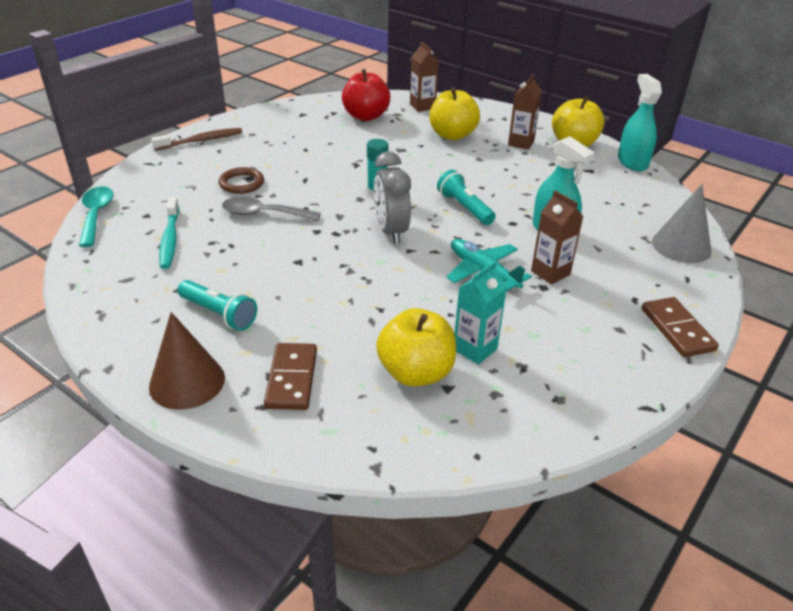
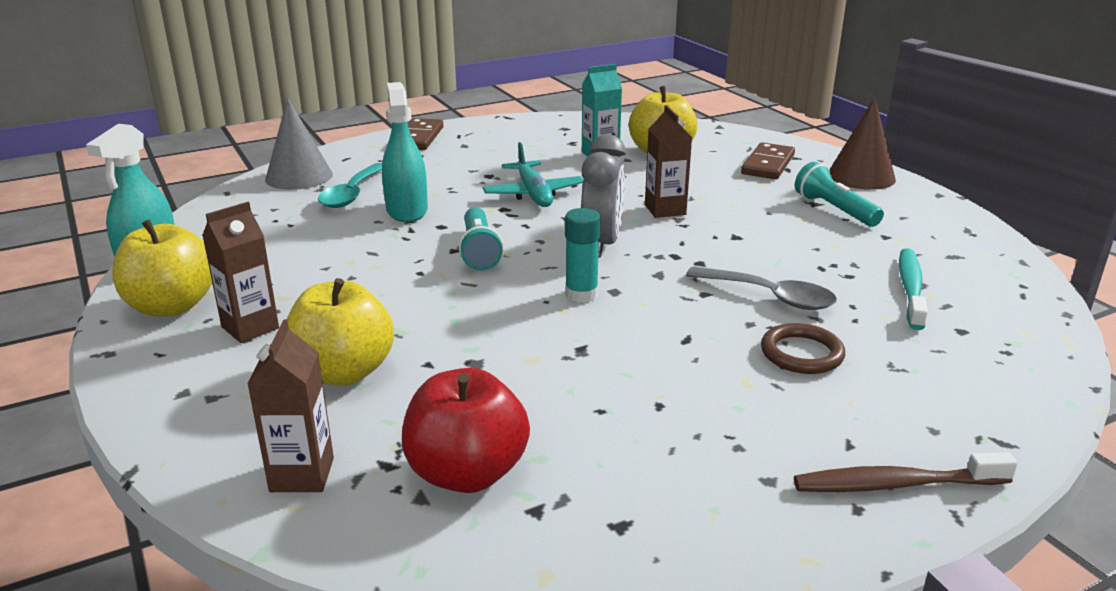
camera: 155 degrees left, 10 degrees down
(96, 215) = (1049, 346): turquoise spoon -> turquoise spoon (352, 194)
(550, 273) = (466, 182): brown carton -> brown carton (665, 210)

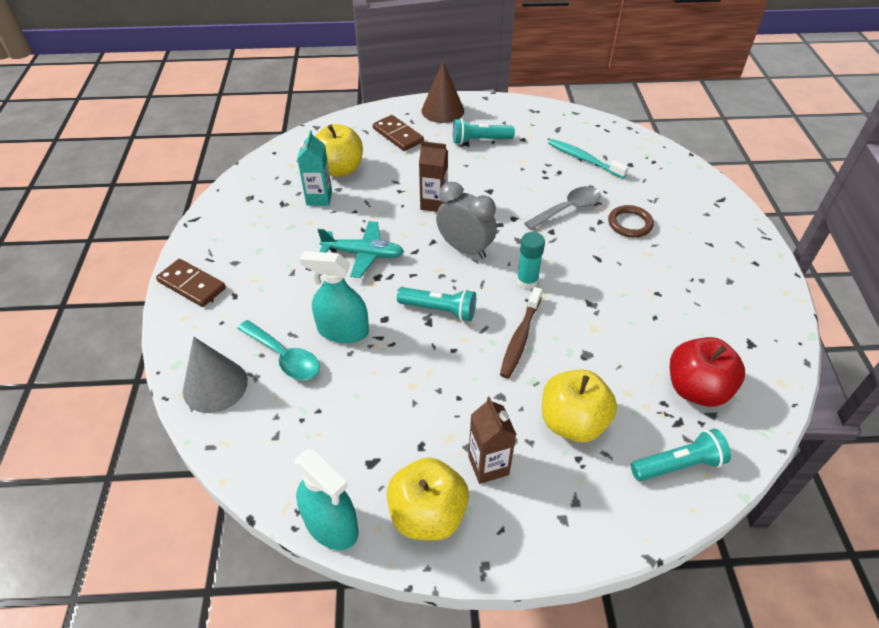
camera: 65 degrees left, 20 degrees up
(302, 475) = (678, 465): brown carton -> turquoise flashlight
(895, 484) = (742, 244): brown toothbrush -> brown toothbrush (520, 338)

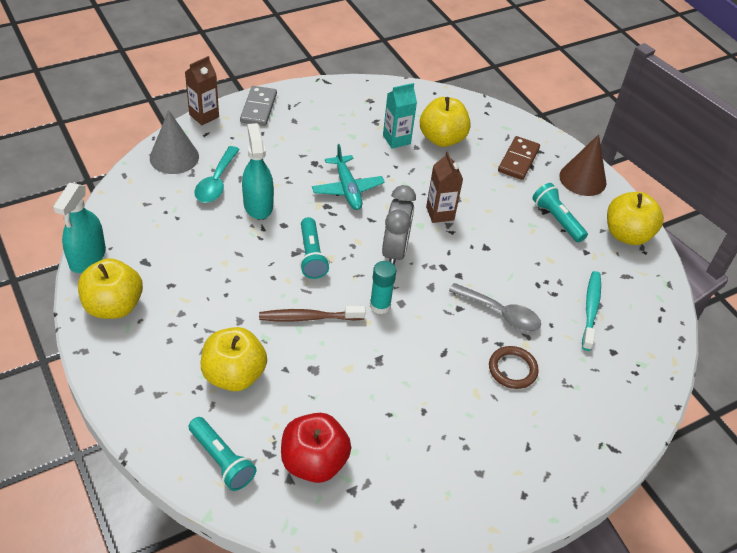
camera: 60 degrees right, 0 degrees up
(191, 285) = (258, 108): brown domino -> grey domino
(488, 465) = (169, 330): brown carton -> brown carton (204, 116)
(515, 112) = (627, 235): none -> yellow apple

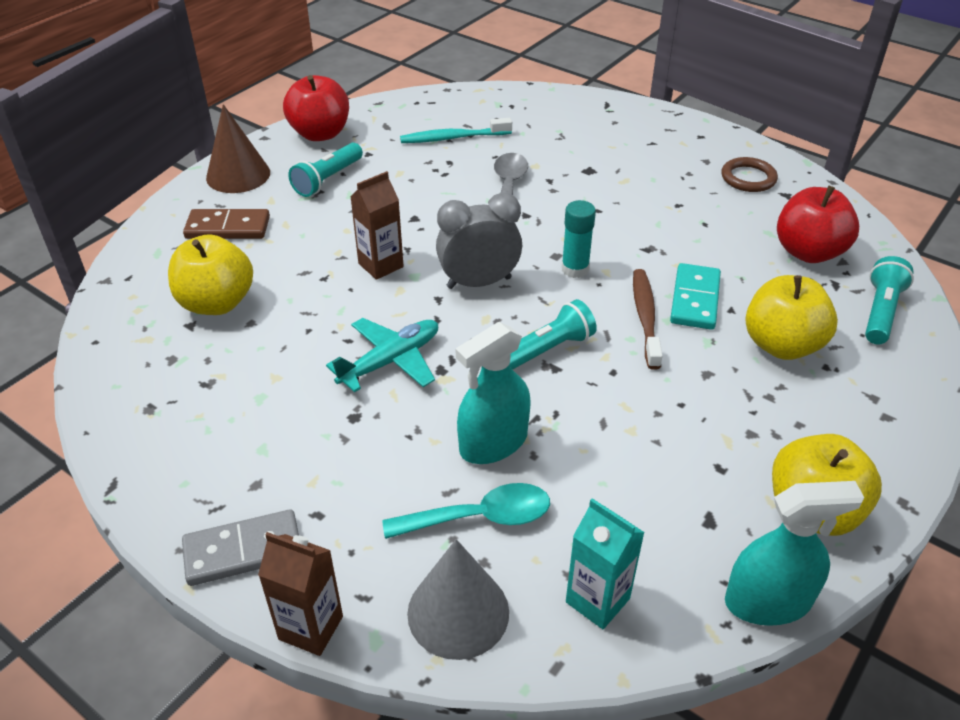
camera: 110 degrees left, 5 degrees down
(308, 317) = (645, 317): brown toothbrush -> brown toothbrush turned 150 degrees counterclockwise
(308, 354) = (695, 299): none -> turquoise domino
(396, 139) = (243, 347): turquoise carton -> turquoise carton (597, 600)
(512, 369) = (574, 166): brown ring -> brown ring (748, 178)
(627, 235) = (320, 134): yellow apple -> red apple

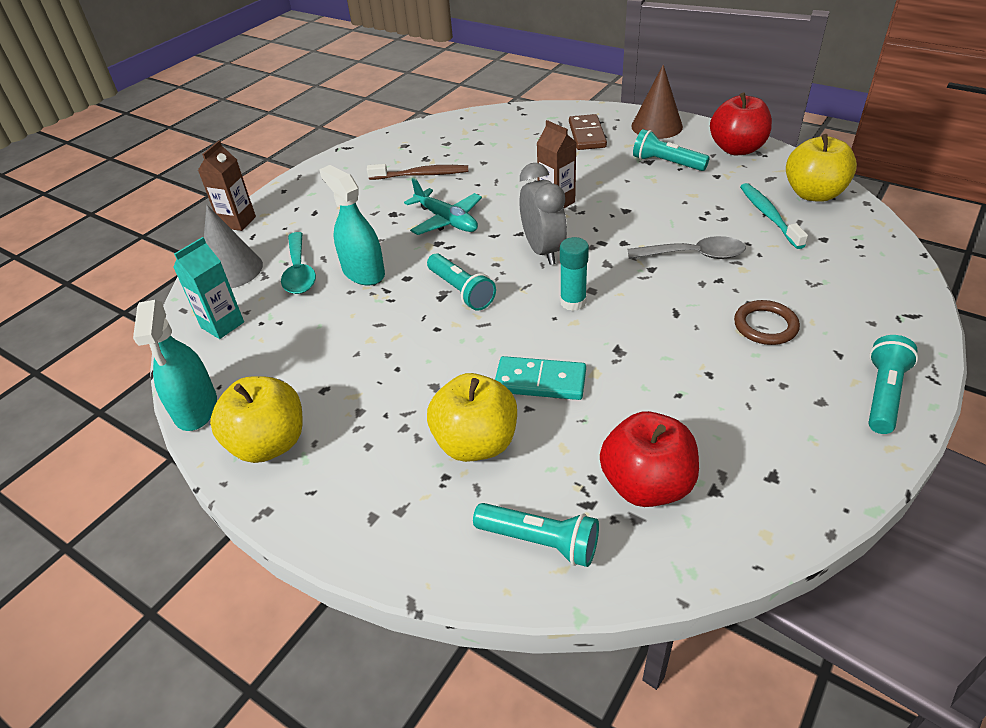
camera: 90 degrees right, 0 degrees up
(217, 303) = (501, 147): yellow apple -> yellow apple (813, 194)
(243, 551) = (293, 193): grey domino -> none
(645, 317) = (509, 347): brown toothbrush -> brown toothbrush (421, 175)
(696, 135) = (883, 394): none -> turquoise flashlight
(748, 178) = (796, 440): brown ring -> brown ring (765, 326)

